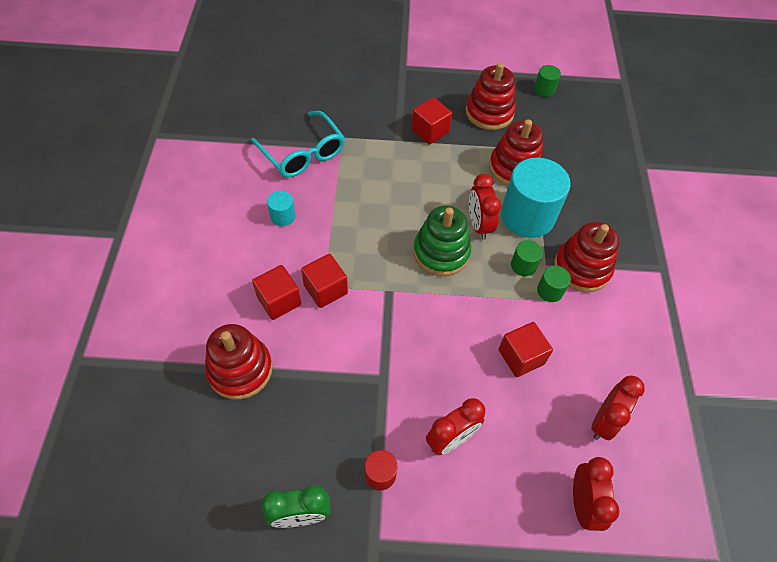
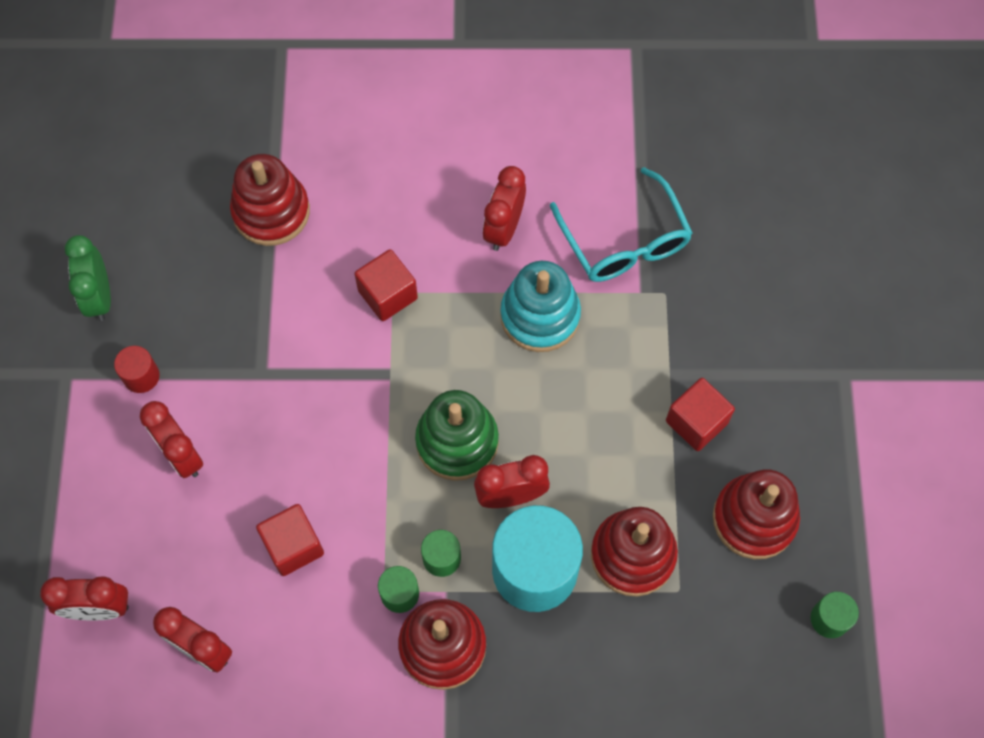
camera: 90 degrees right, 10 degrees up
(279, 301) = (368, 241): red cube -> none
(283, 216) = (504, 228): turquoise cylinder -> red clock
(303, 153) = (624, 240): turquoise glasses -> turquoise glasses turned 75 degrees counterclockwise
(352, 201) = (540, 316): none -> turquoise stacking toy

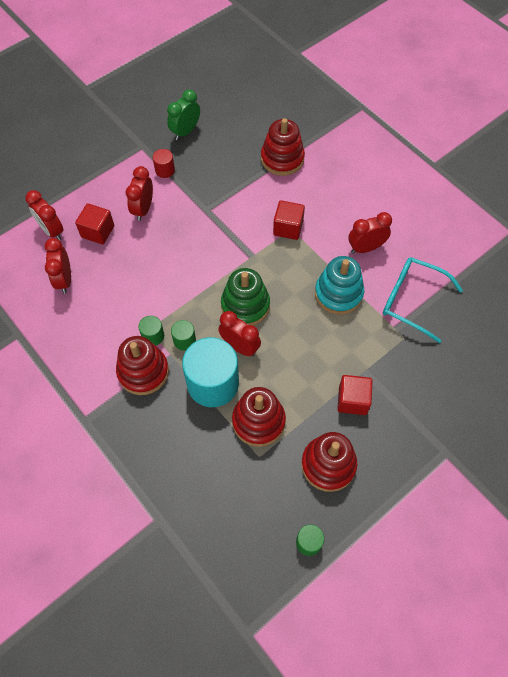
camera: 50 degrees right, 5 degrees down
(293, 546) = (139, 279): red cube -> red cube (98, 231)
(624, 240) = (412, 300): turquoise glasses -> turquoise glasses turned 90 degrees clockwise

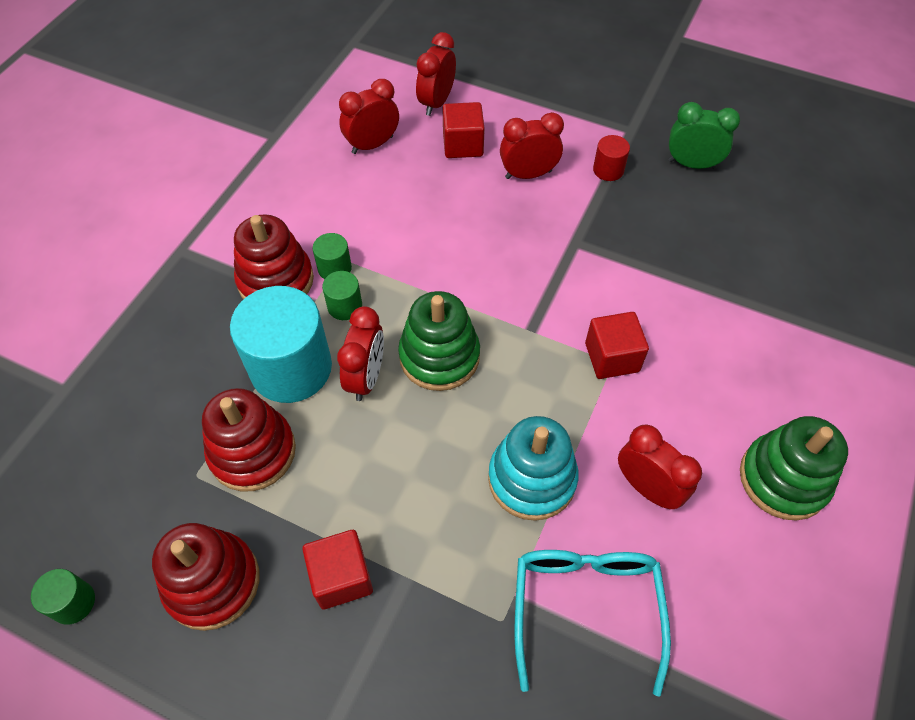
camera: 65 degrees right, 5 degrees down
(282, 159) = (736, 299): red stacking toy -> none
(386, 193) = (783, 479): none -> green stacking toy

